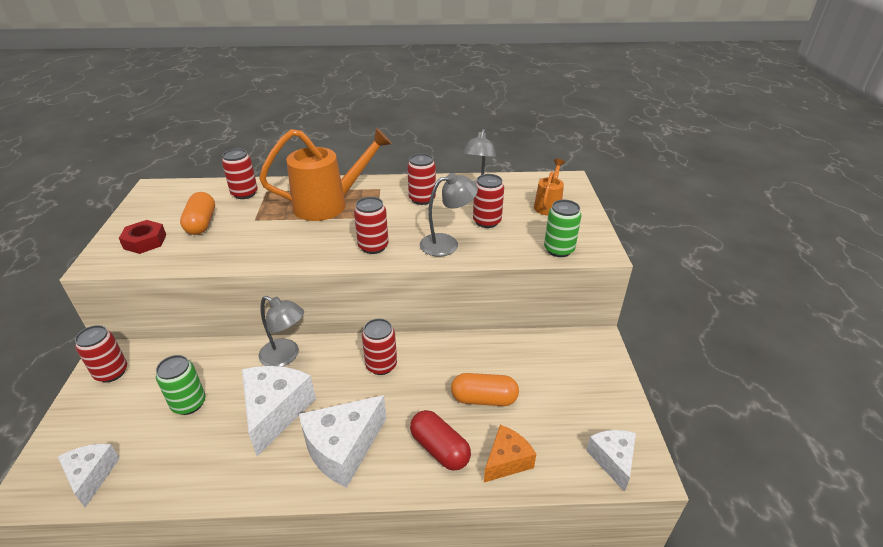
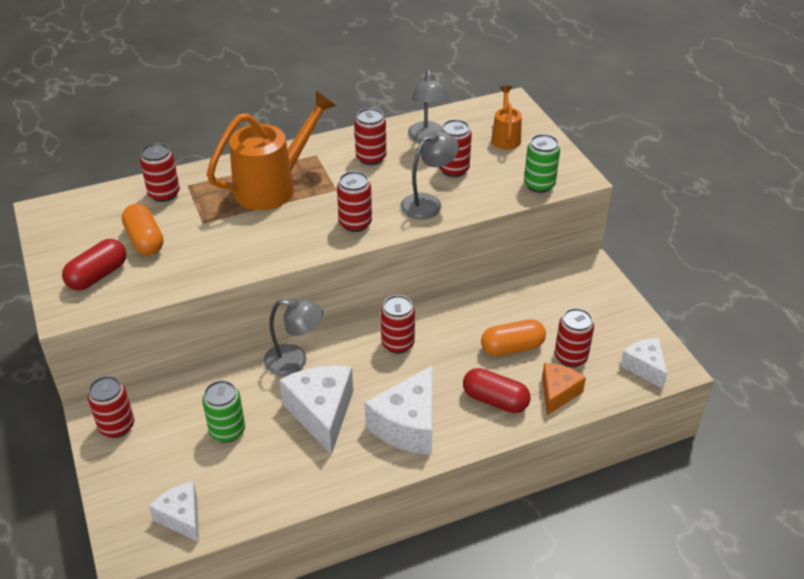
camera: 20 degrees left, 5 degrees up
(145, 241) = (98, 276): red nut -> red capsule
(537, 425) = (570, 357): none -> red can

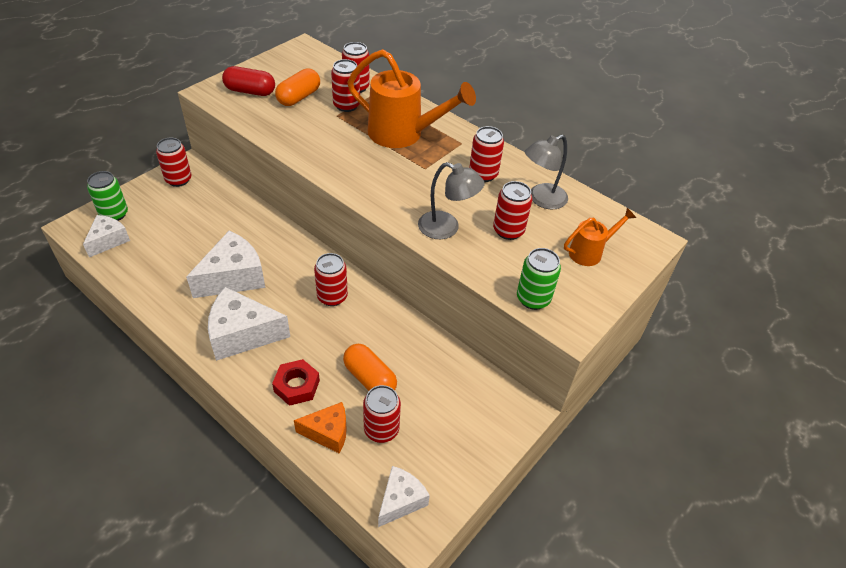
camera: 60 degrees right, 5 degrees up
(227, 431) = (195, 233): green can -> green can (114, 214)
(294, 361) = (281, 242): grey lamp -> none
(355, 223) = (387, 193): red can -> red can (346, 105)
(495, 400) = (296, 386): red capsule -> red nut

